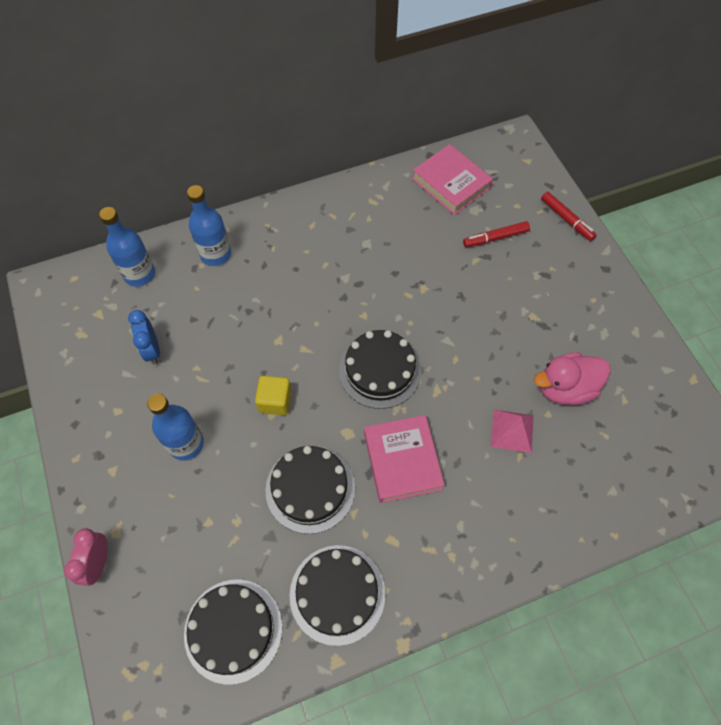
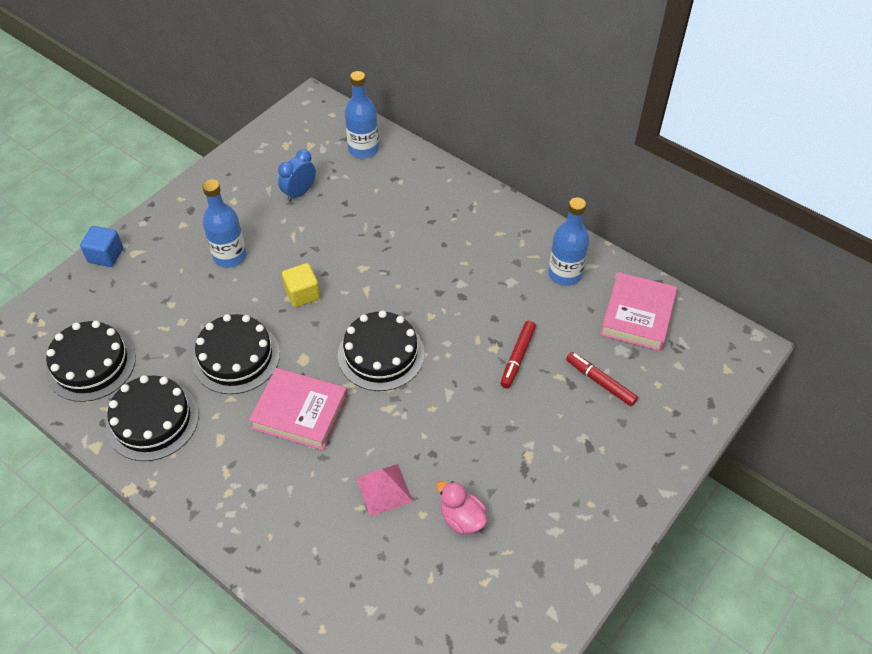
camera: 60 degrees right, 10 degrees down
(98, 563) = (106, 255): pink clock -> blue cube
(215, 254) = (418, 184): blue bottle -> blue bottle (565, 274)
(402, 461) = (300, 412): pink book -> pink book turned 60 degrees clockwise
(565, 388) = (462, 518): pink duck -> pink duck, size x0.66
(566, 219) = (677, 437): red marker -> red marker (517, 357)

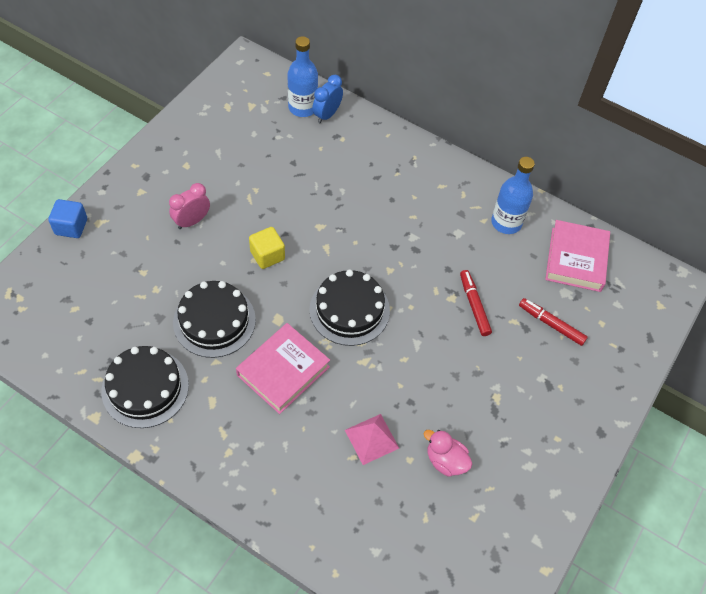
camera: 10 degrees left, 5 degrees up
(91, 364) = (76, 336): black cake -> none
(230, 256) = (192, 221): blue bottle -> pink clock
(299, 193) = (248, 154): blue clock -> blue clock (327, 115)
(300, 412) = (283, 371): pink book -> pink book turned 60 degrees counterclockwise
(517, 357) = (474, 305): red marker -> red marker turned 150 degrees clockwise

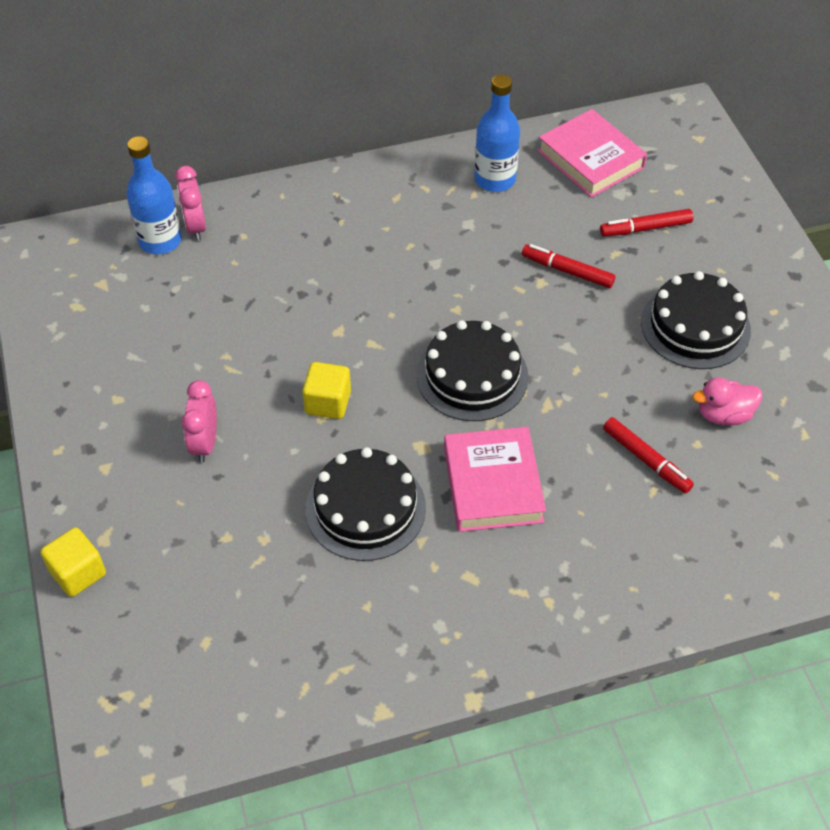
camera: 45 degrees left, 5 degrees down
(71, 227) = (78, 573): blue cube -> yellow cube
(145, 388) = (391, 633): black cake -> black cake (695, 326)
(327, 115) = (195, 227): blue clock -> pink clock
(371, 439) = (646, 460): pink pyramid -> red marker

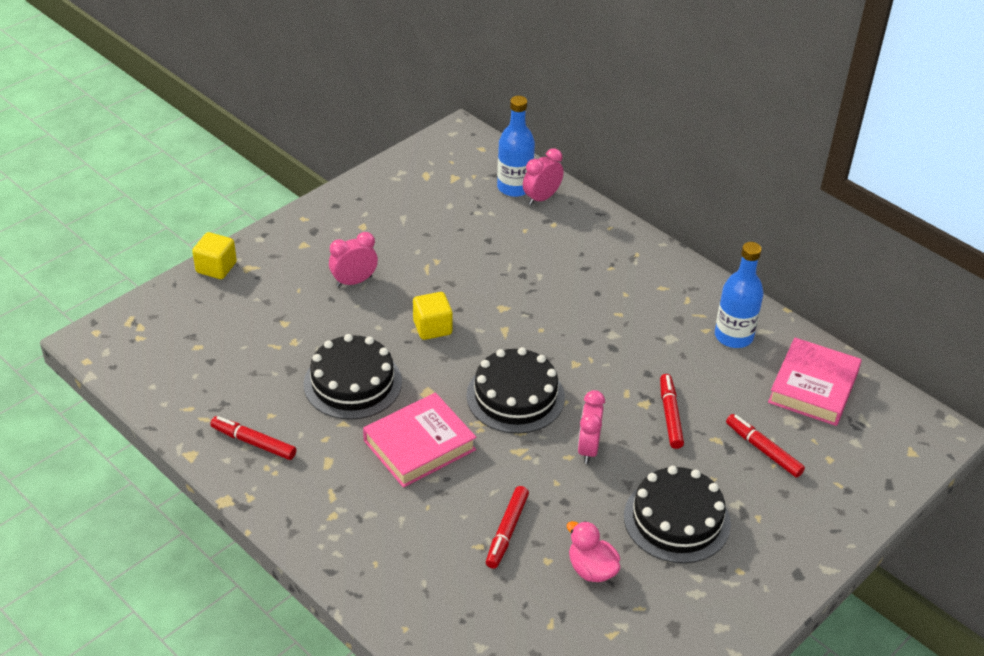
camera: 60 degrees right, 10 degrees down
(400, 639) = (253, 442): none -> red marker
(574, 350) = (588, 448): none -> pink clock

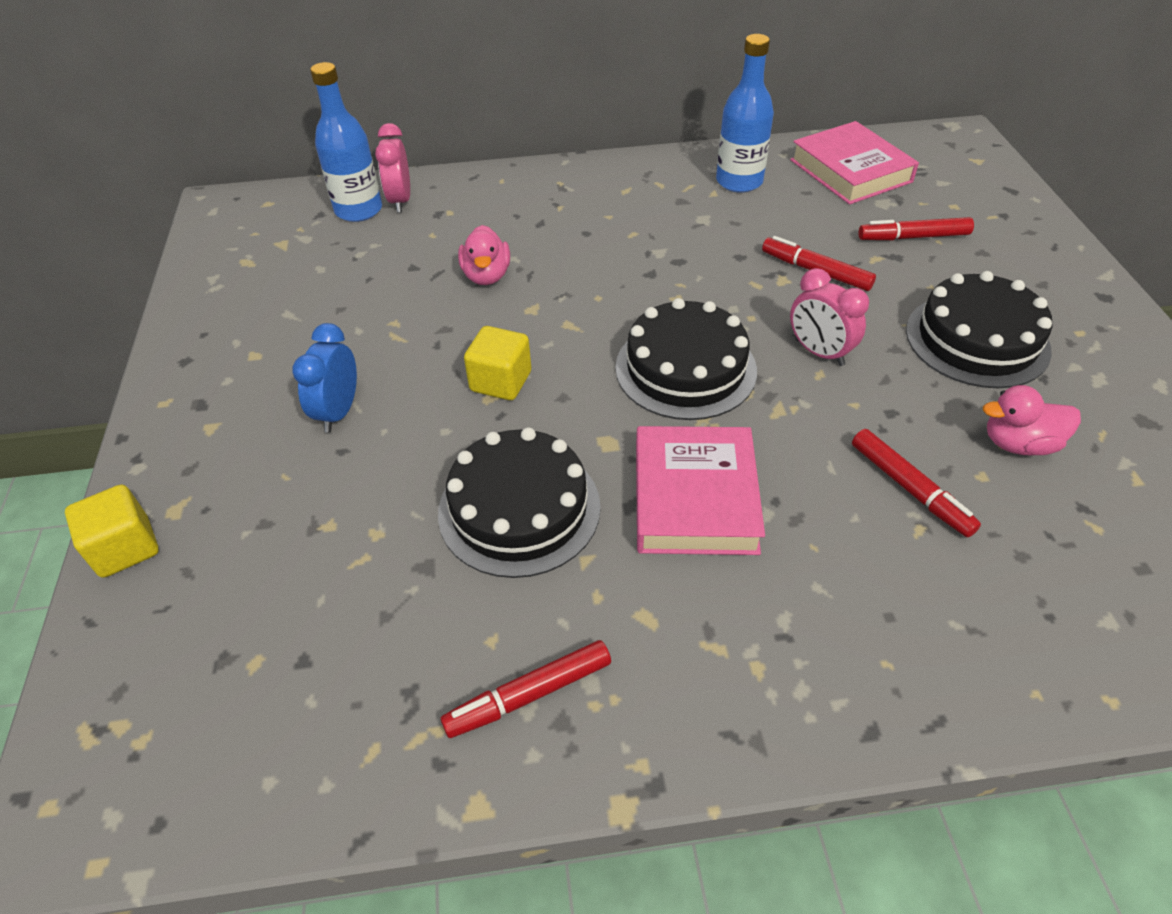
camera: 50 degrees left, 5 degrees up
(354, 281) = (338, 412): pink clock -> blue clock
(512, 273) = (486, 276): none -> pink duck

